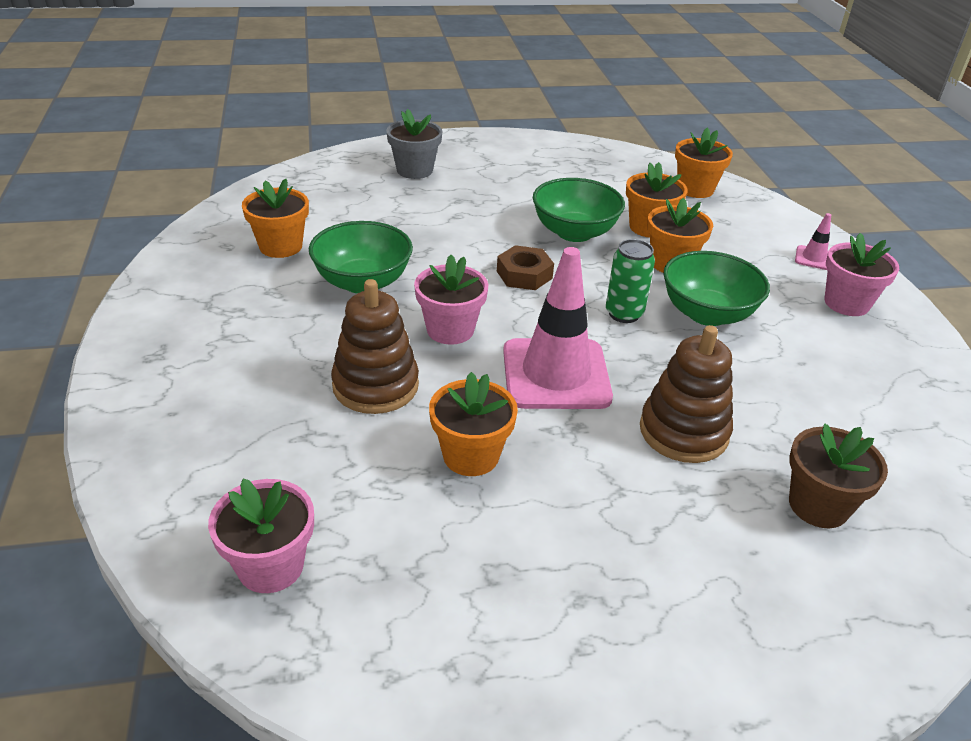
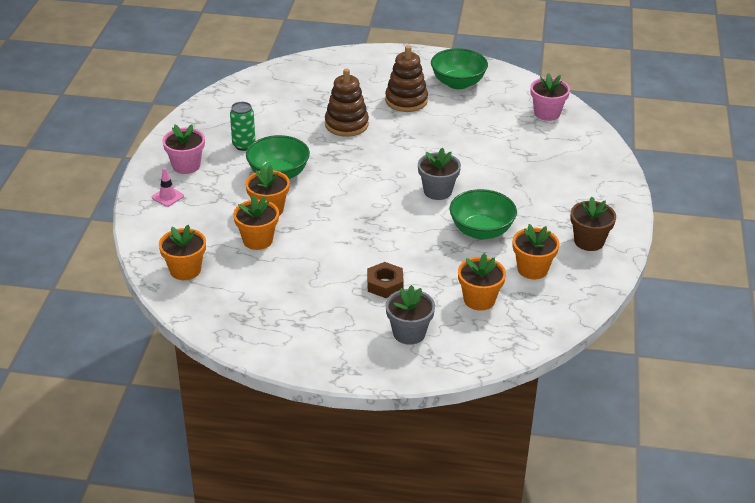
camera: 160 degrees left, 0 degrees up
(375, 386) = (489, 169): brown stacking toy -> brown stacking toy (406, 100)
(450, 330) = (437, 191): pink flower pot -> grey flower pot
(471, 455) = (453, 133): orange flower pot -> orange flower pot (479, 300)
(524, 275) = (373, 218): brown nut -> brown nut (385, 284)
(556, 374) = (391, 158): pink traffic cone -> none
(574, 232) = (316, 245): green bowl -> green bowl (458, 83)
(624, 314) = (328, 183): green can -> green can (244, 145)
(818, 505) = (313, 92): brown flower pot -> brown flower pot (589, 241)

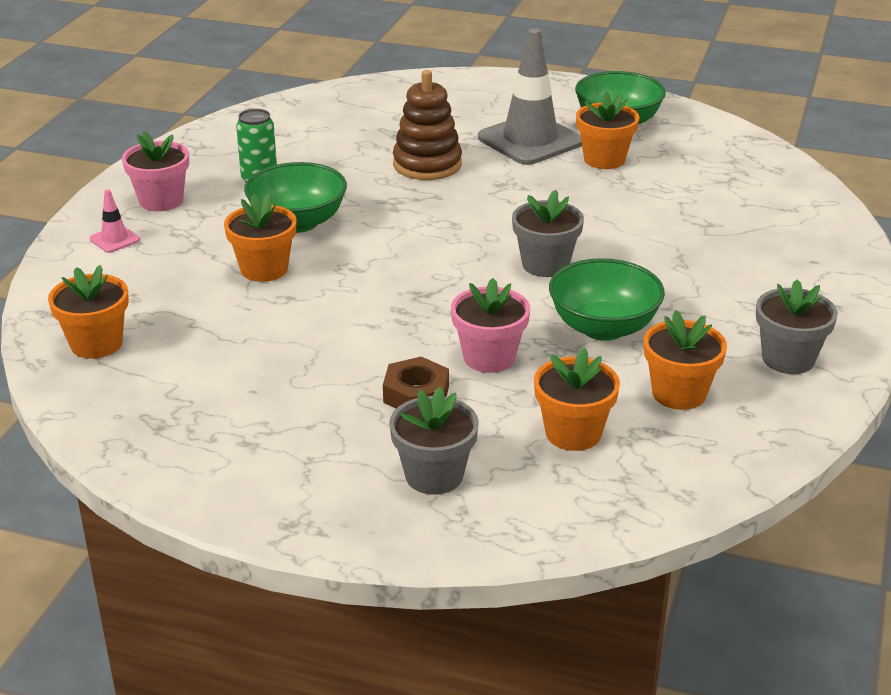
camera: 10 degrees right, 5 degrees down
(257, 240) = (229, 311): orange flower pot -> orange flower pot (604, 159)
(406, 100) = (530, 140): brown stacking toy -> grey traffic cone
(547, 113) = (751, 171): pink flower pot -> pink flower pot (489, 357)
(589, 241) = (788, 359): brown flower pot -> grey flower pot

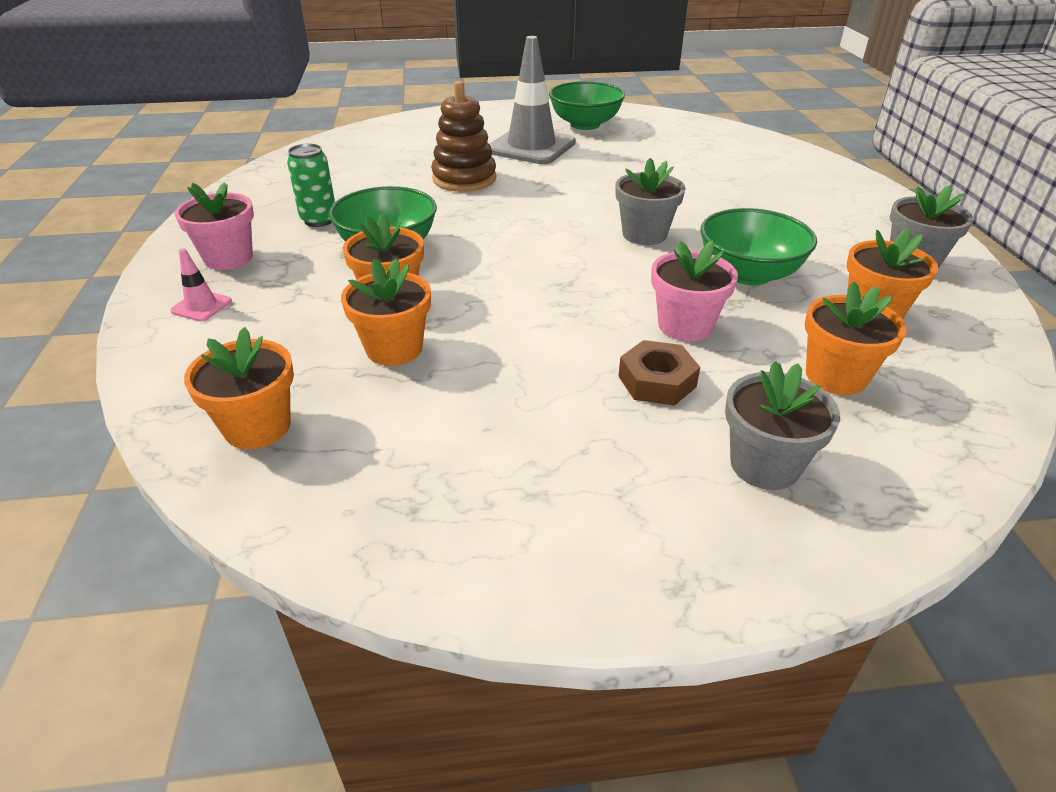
camera: 25 degrees left, 5 degrees up
(604, 159) = (603, 149): orange flower pot -> orange flower pot (394, 349)

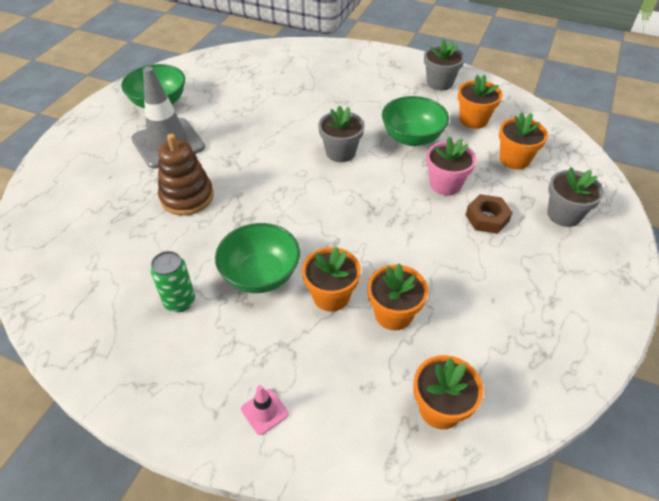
camera: 60 degrees left, 10 degrees up
(228, 258) = (197, 377): pink flower pot -> none

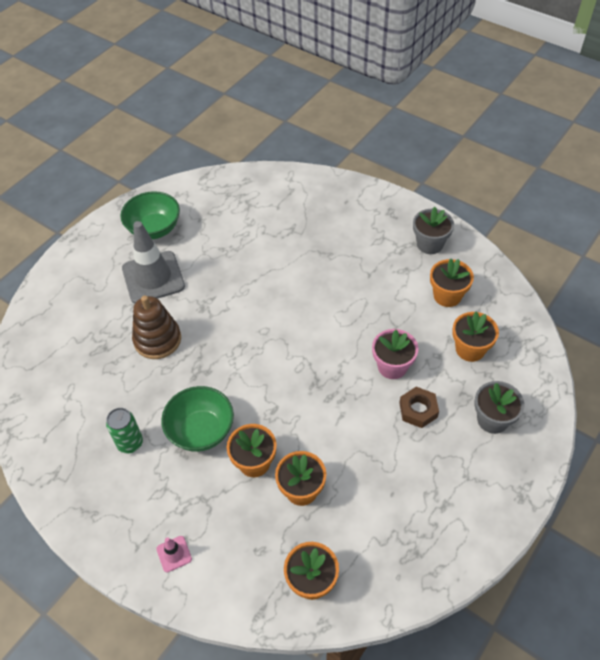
camera: 15 degrees right, 5 degrees up
(340, 152) = (306, 313): grey flower pot -> none
(412, 137) = (379, 307): green bowl -> none

